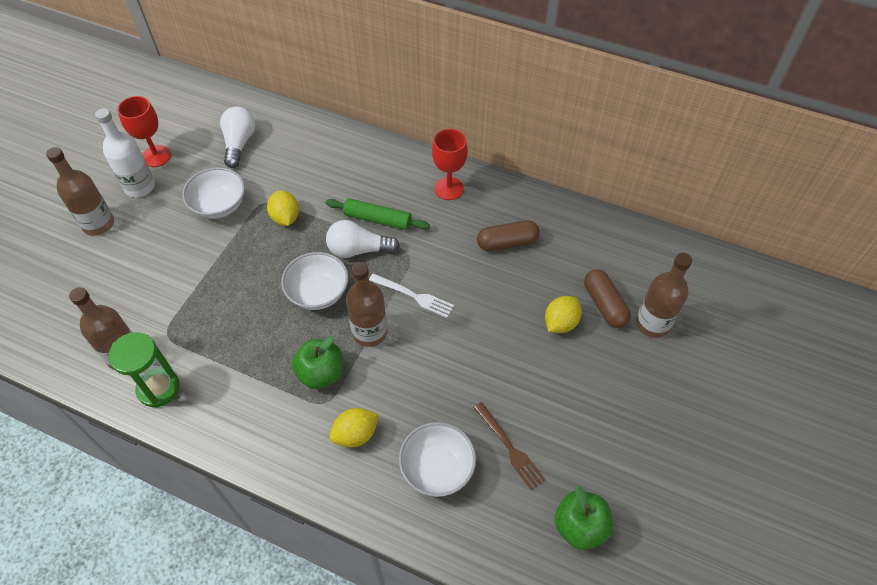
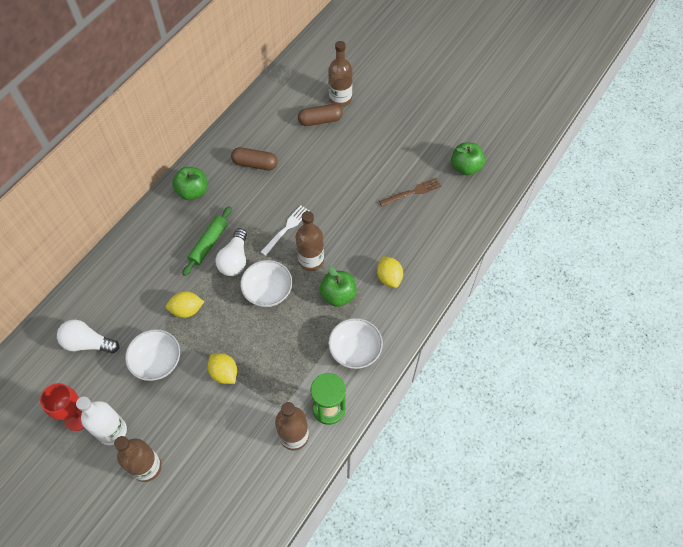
camera: 80 degrees left, 5 degrees up
(437, 468) = (420, 233): white bowl -> white bowl (355, 350)
(449, 188) = (193, 191): red goblet -> green apple
(507, 243) = (255, 164): brown capsule -> brown capsule turned 75 degrees counterclockwise
(560, 323) = (328, 147): yellow lemon -> yellow lemon (224, 373)

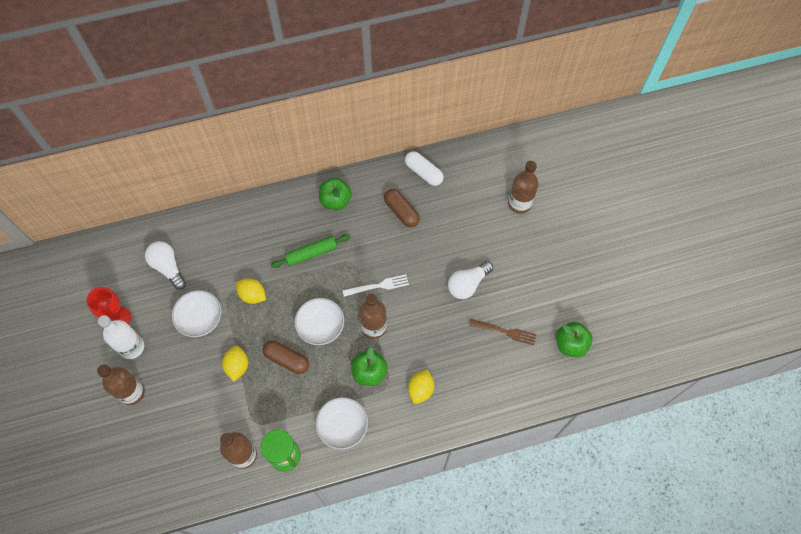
camera: 40 degrees right, 5 degrees up
(235, 260) = (319, 282): white light bulb -> white light bulb (468, 284)
(246, 125) = (423, 172): none -> white capsule
(320, 120) = (486, 211): brown capsule -> brown capsule (287, 360)

